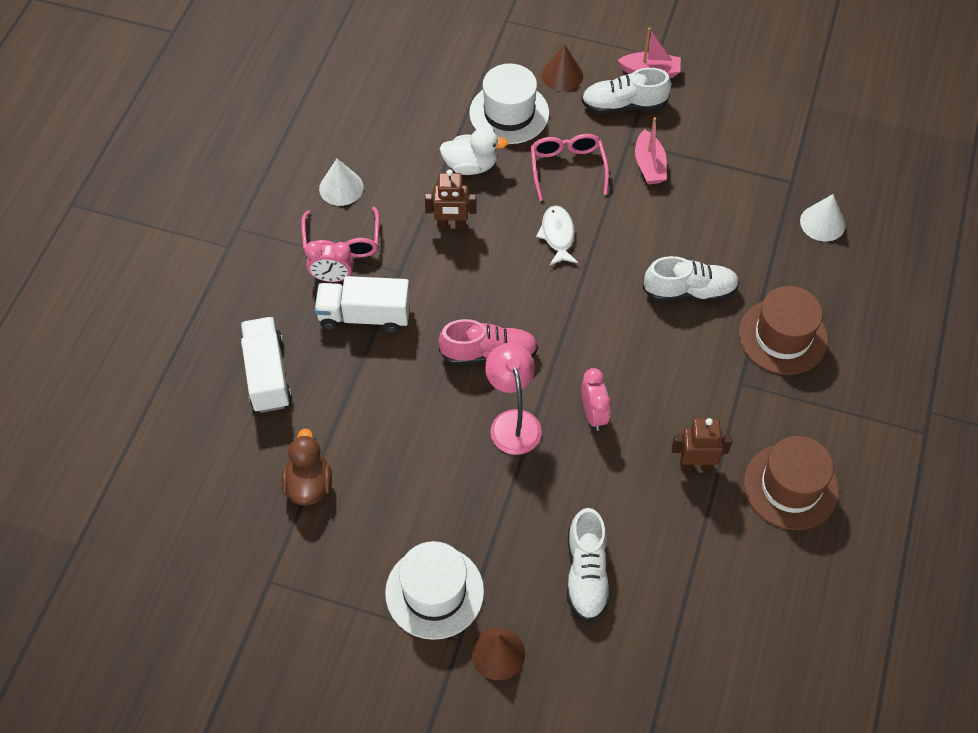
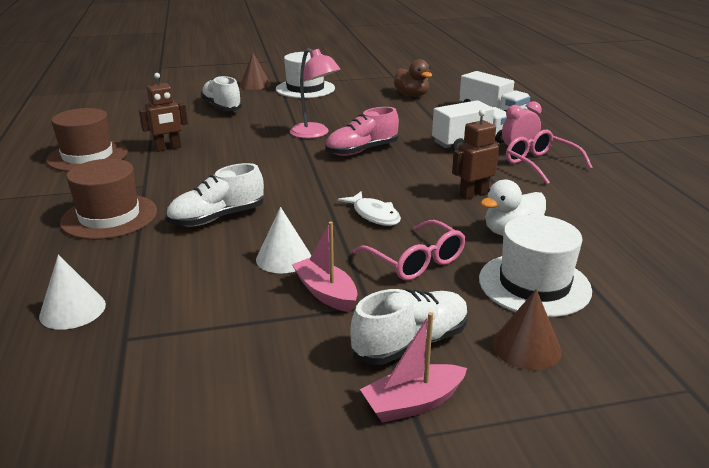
camera: 150 degrees right, 30 degrees down
(341, 187) = (593, 187): white cone -> white cone (283, 258)
(593, 414) = (259, 148): pink clock -> none

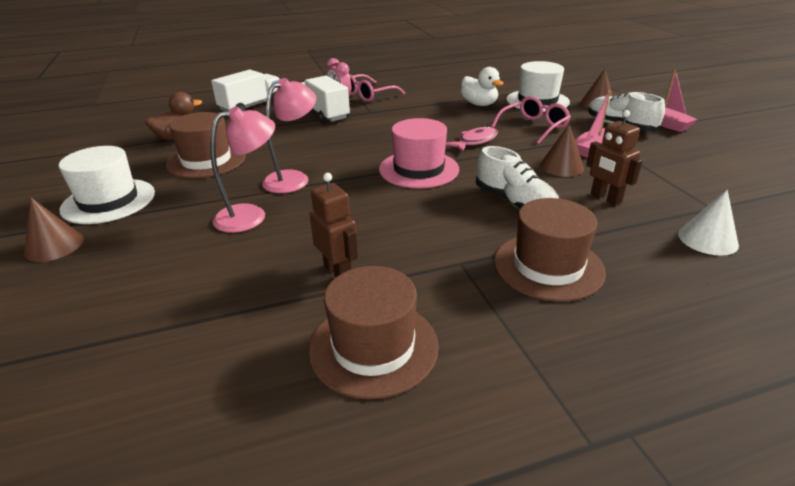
camera: 95 degrees left, 5 degrees up
(222, 107) = (164, 258): white shoe -> none
(260, 124) = (251, 215): none -> pink lamp
(283, 258) = (561, 166): white cone -> brown cone
(311, 180) = (419, 169): none -> pink hat
(361, 106) = (206, 161): none -> brown hat
(362, 150) = (343, 153): pink shoe -> none
(374, 215) = (475, 141): white fish -> pink fish
(473, 194) = (427, 113): brown robot -> brown robot (605, 198)

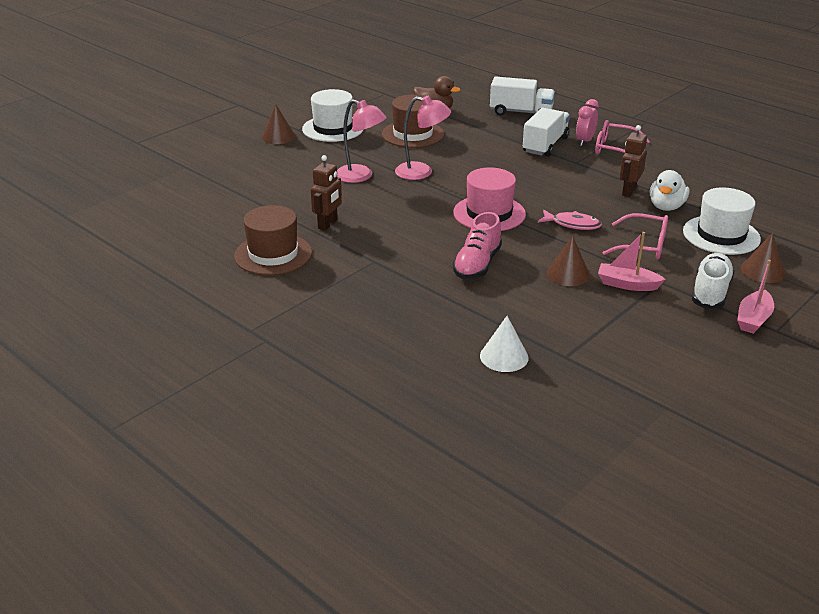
camera: 60 degrees right, 0 degrees up
(515, 202) = (477, 264): white shoe -> pink shoe
(548, 266) = (399, 293): brown hat -> none
(605, 198) = (527, 303): brown robot -> brown robot (628, 191)

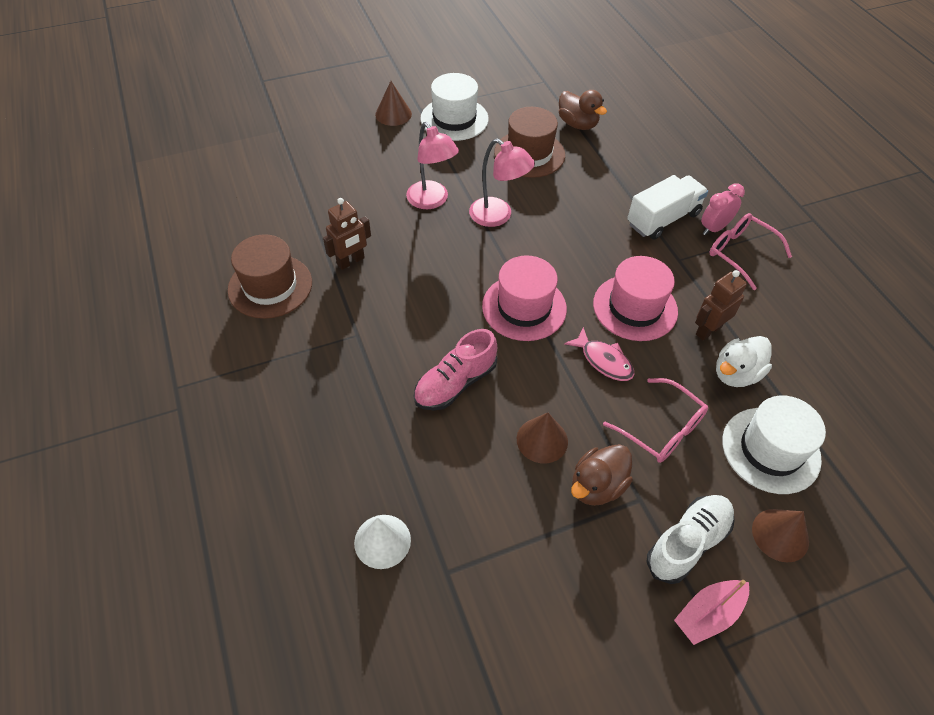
camera: 25 degrees right, 20 degrees up
(521, 112) = (672, 156): white truck -> none
(568, 193) = (635, 307): none -> pink hat
(627, 284) = (597, 486): pink boat -> brown duck

